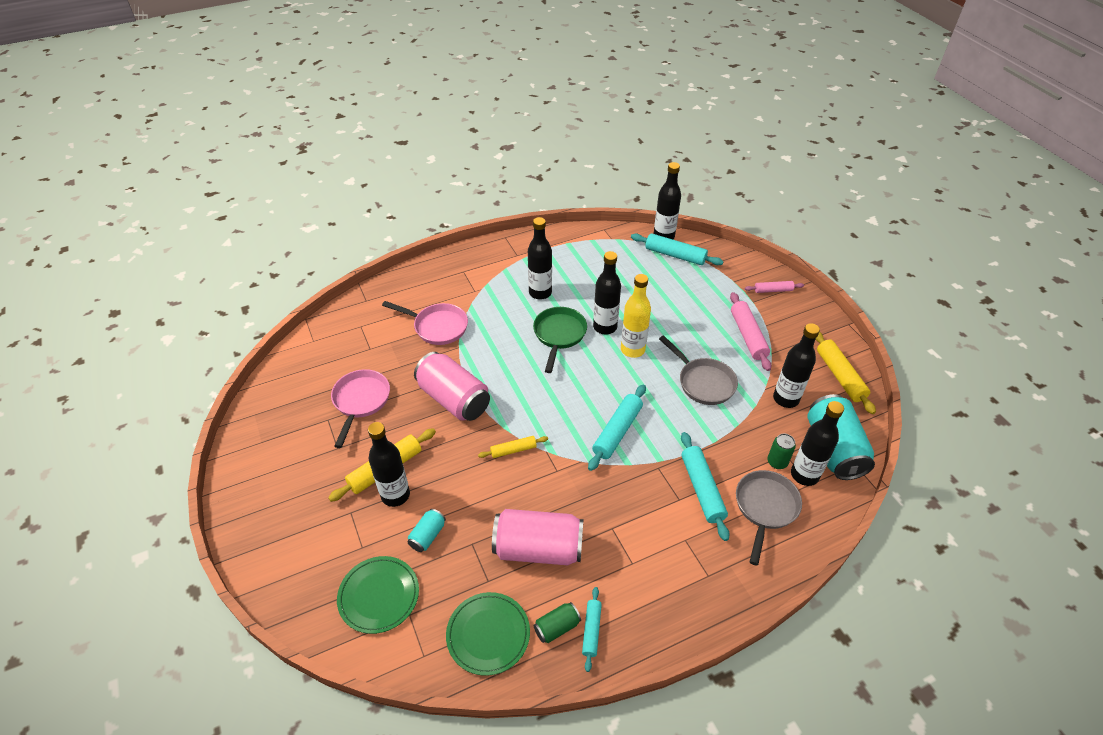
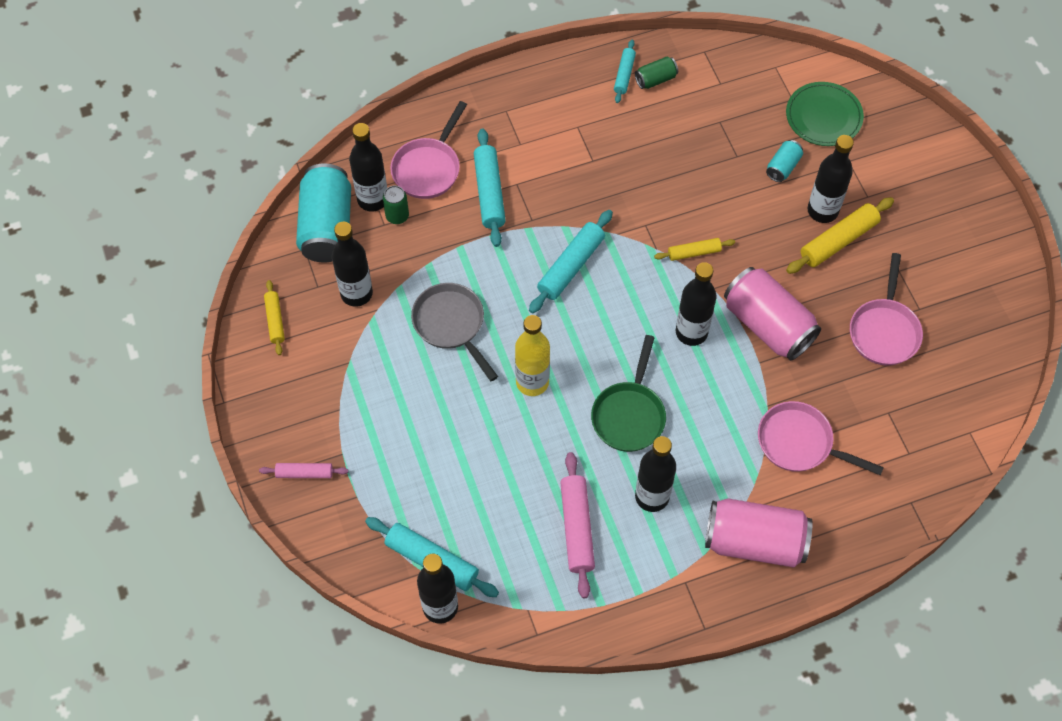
camera: 175 degrees left, 15 degrees up
(488, 634) = (718, 78): green plate -> none
(538, 549) = (670, 146): pink can -> pink can (754, 541)
(605, 327) = (564, 424): black bottle -> black bottle (691, 332)
(748, 336) = (370, 393): pink rolling pin -> pink rolling pin (577, 528)
(765, 508) = (428, 168): grey pan -> pink pan
(840, 376) = (275, 320): yellow rolling pin -> yellow rolling pin, size x0.59

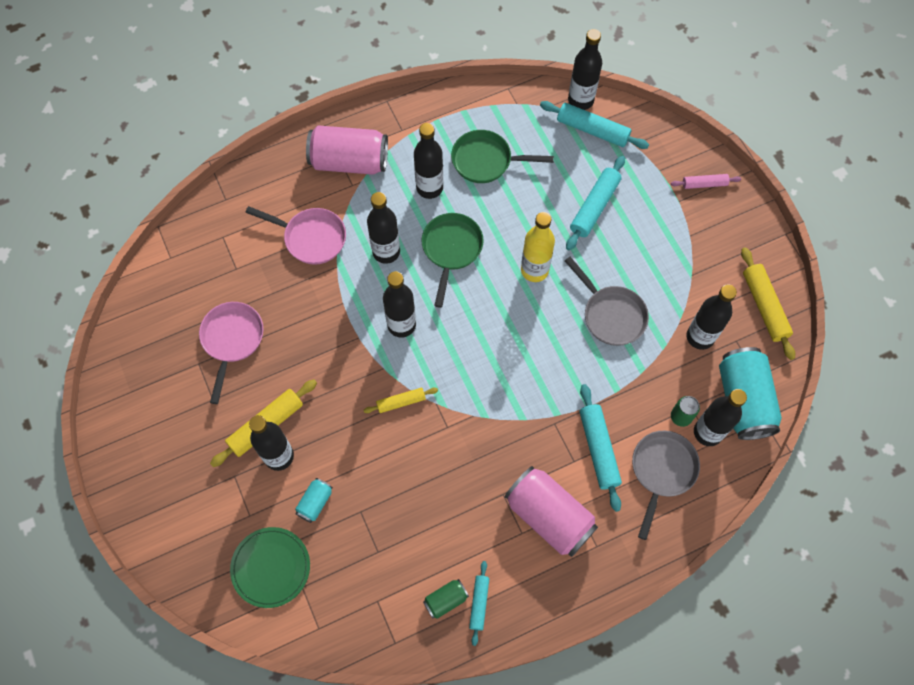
camera: 175 degrees right, 5 degrees up
(275, 320) = (764, 306): yellow rolling pin -> yellow rolling pin, size x1.68
(428, 168) = (662, 471): pink pan -> grey pan
(571, 266) = (513, 379): turquoise rolling pin -> turquoise rolling pin (594, 207)
(577, 528) = (486, 161): pink rolling pin -> green pan
(708, 418) = (386, 252): none -> black bottle
(767, 325) = (334, 337): pink can -> pink can (549, 516)

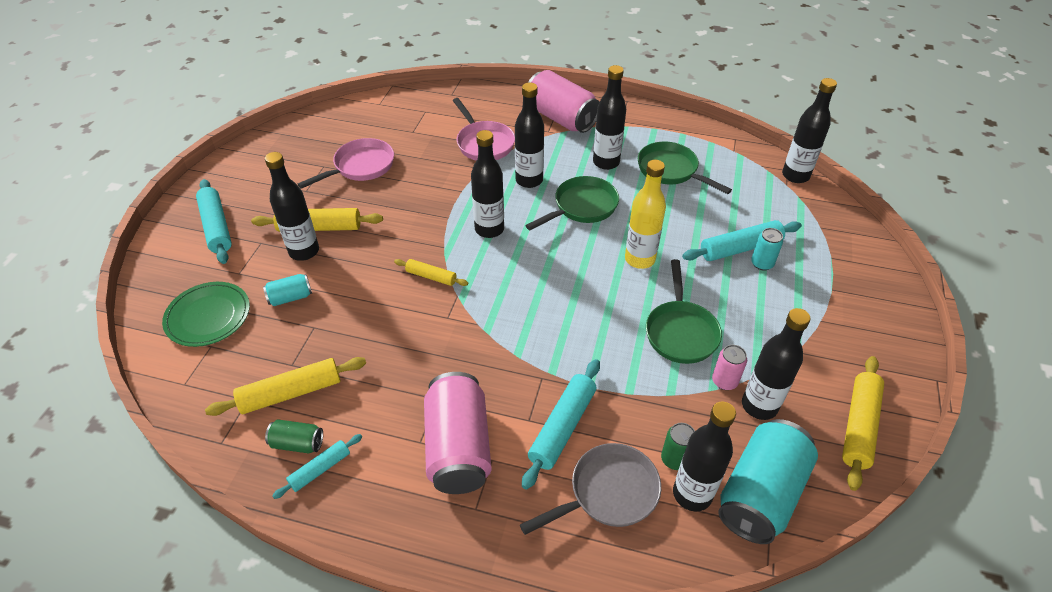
camera: 40 degrees right, 20 degrees down
(401, 571) = (291, 393): none -> yellow rolling pin
(592, 130) = (788, 199): turquoise rolling pin -> turquoise rolling pin (217, 227)
(611, 315) = (680, 332): grey pan -> green pan
(619, 211) = (762, 263): none -> turquoise can
(667, 334) = (724, 381): none -> pink can
(704, 184) = (872, 291): pink rolling pin -> none

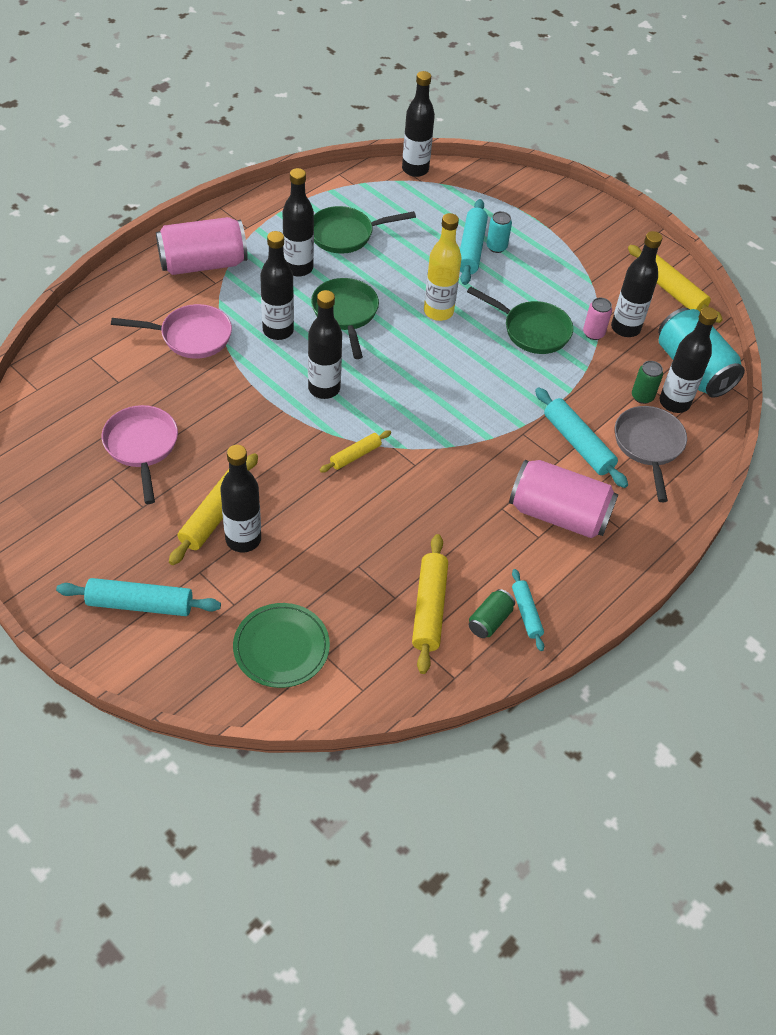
camera: 65 degrees left, 5 degrees up
(290, 297) = (304, 571): turquoise can -> none

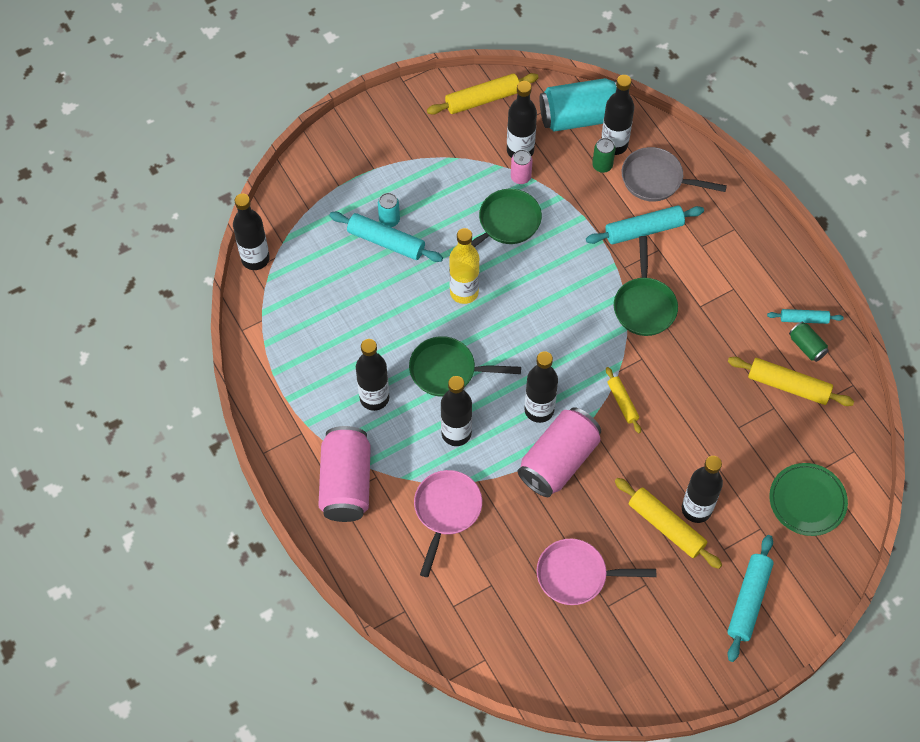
camera: 70 degrees left, 10 degrees up
(345, 234) = (337, 345): green pan -> green pan (644, 305)
(558, 514) = (714, 267): pink can -> pink can (558, 461)

